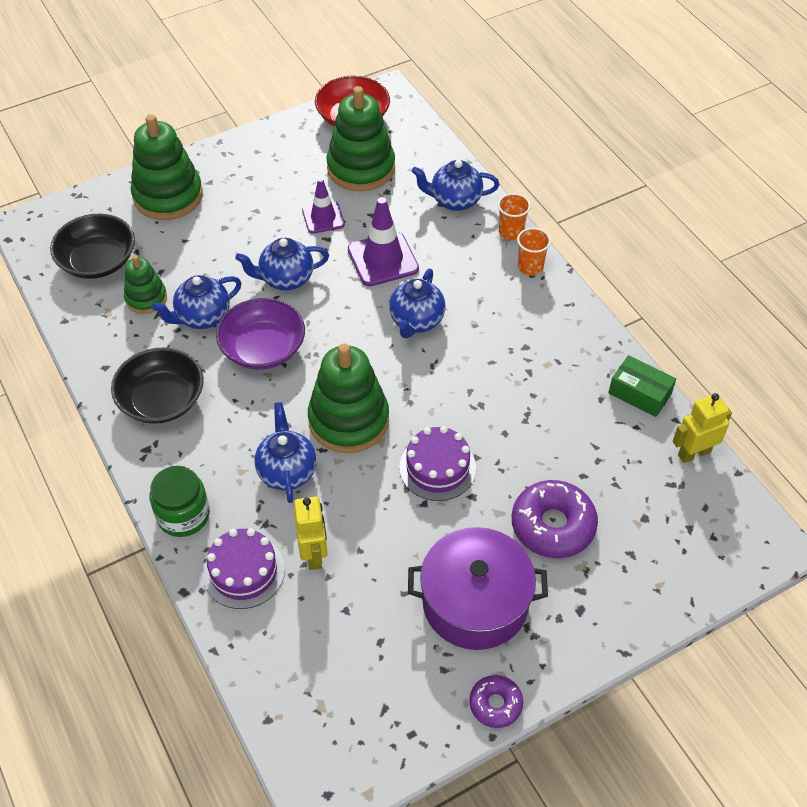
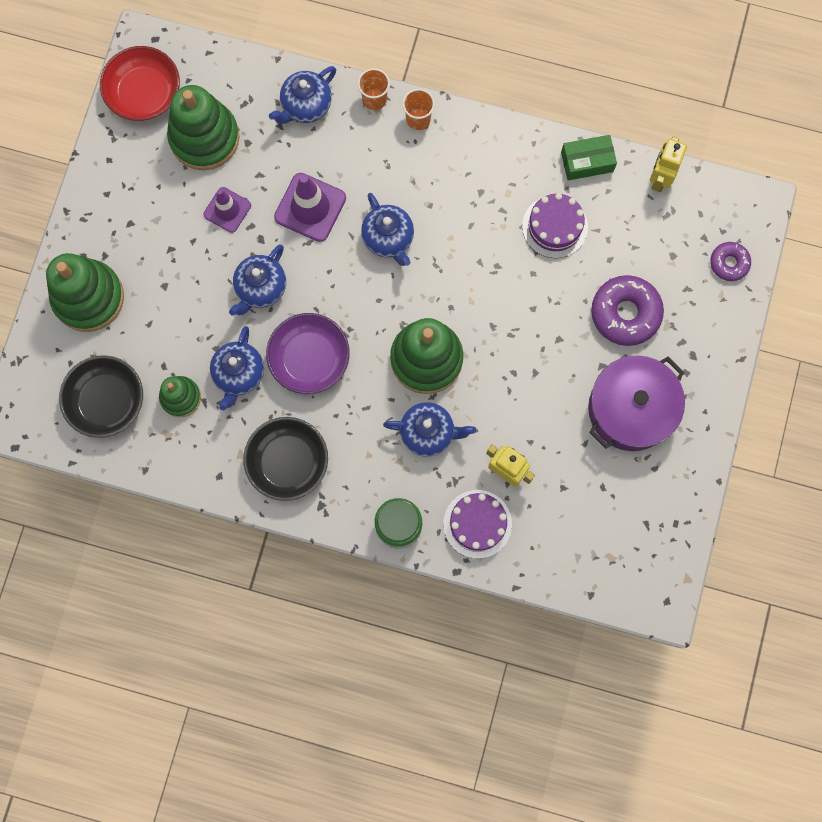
camera: 45 degrees left, 25 degrees up
(287, 471) = (428, 433): blue teapot -> blue teapot turned 150 degrees clockwise
(437, 468) = (517, 339): purple cake -> purple cake (554, 226)
(495, 704) = (702, 460): purple donut -> purple donut (729, 263)

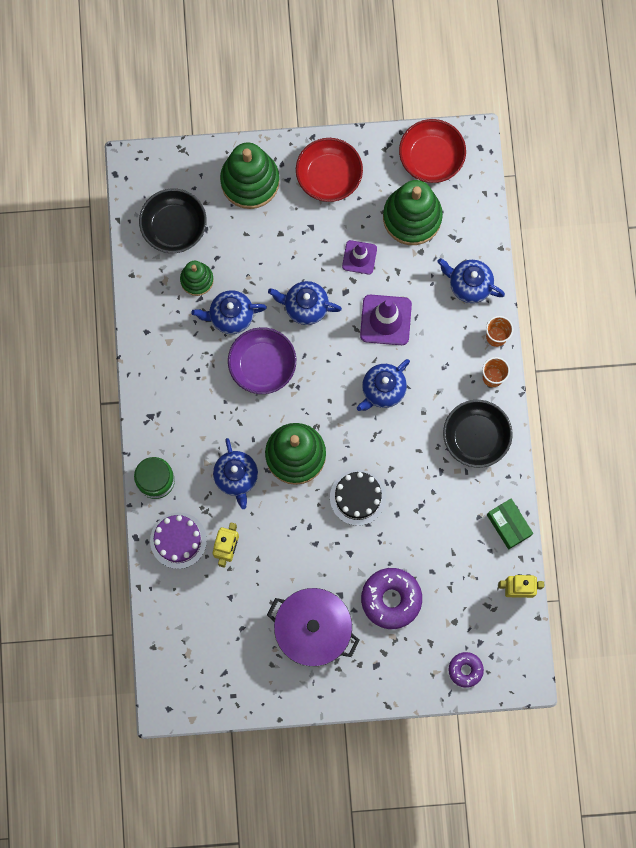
camera: 70 degrees right, 0 degrees up
(119, 209) = (329, 176): none -> red bowl
(288, 462) = (175, 379): black bowl -> black bowl (475, 437)
(499, 308) = (357, 497): none -> black cake
(554, 226) = (443, 518): purple cake -> none

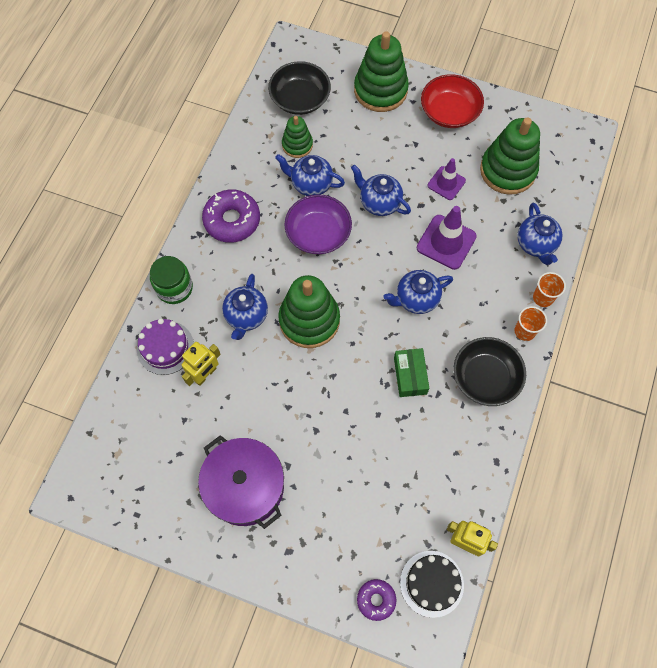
camera: 25 degrees right, 10 degrees down
(357, 497) = (348, 383): black cake -> black cake (431, 583)
(391, 599) = (334, 492): purple donut -> purple donut (232, 220)
(431, 157) = (545, 132): red bowl -> none
(469, 285) = (535, 244): blue teapot -> blue teapot turned 150 degrees counterclockwise
(508, 525) = (482, 474): green box -> green box (410, 376)

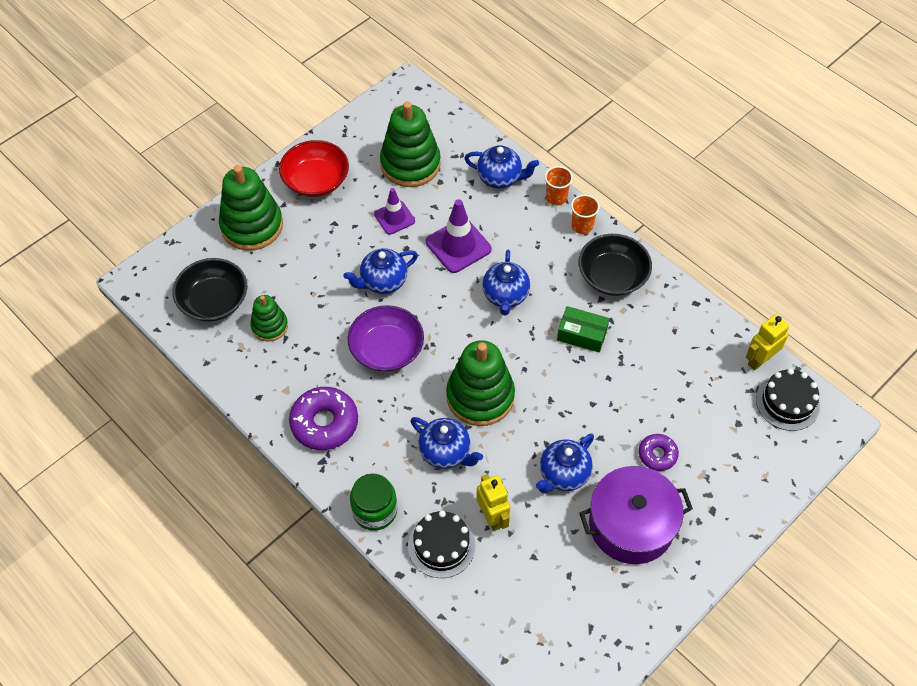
camera: 65 degrees left, 10 degrees down
(165, 347) = (441, 545): purple cake -> black cake
(311, 184) = (325, 333): blue teapot -> blue teapot (563, 474)
(376, 600) = (786, 454): purple donut -> purple donut (657, 455)

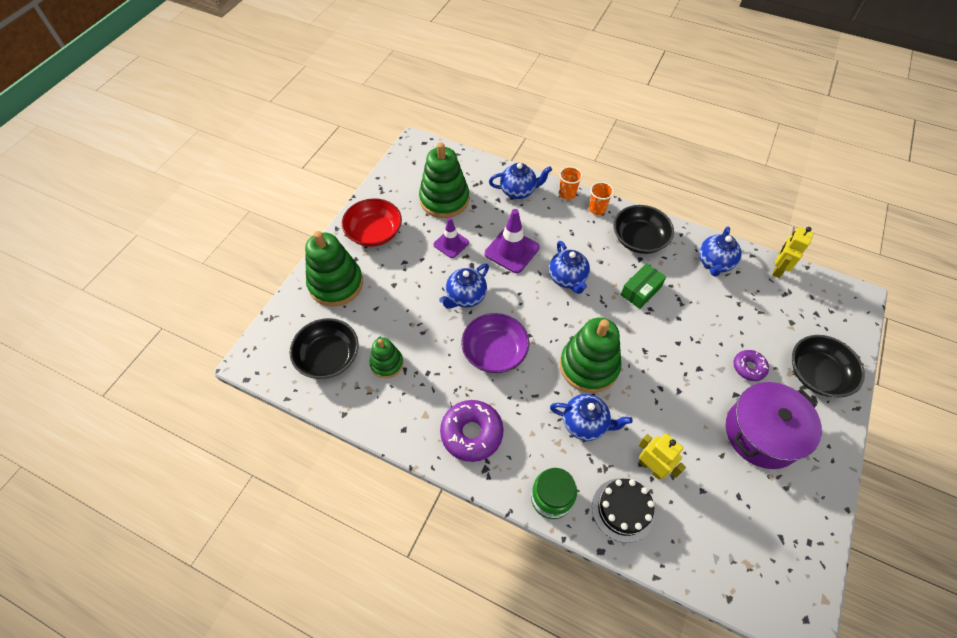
camera: 20 degrees left, 0 degrees up
(563, 474) = (687, 409): blue teapot -> blue teapot (714, 263)
(582, 335) = (641, 291): green box -> green box turned 45 degrees counterclockwise
(732, 487) = (817, 374): none -> black bowl
(787, 402) = (816, 294): black cake -> none

